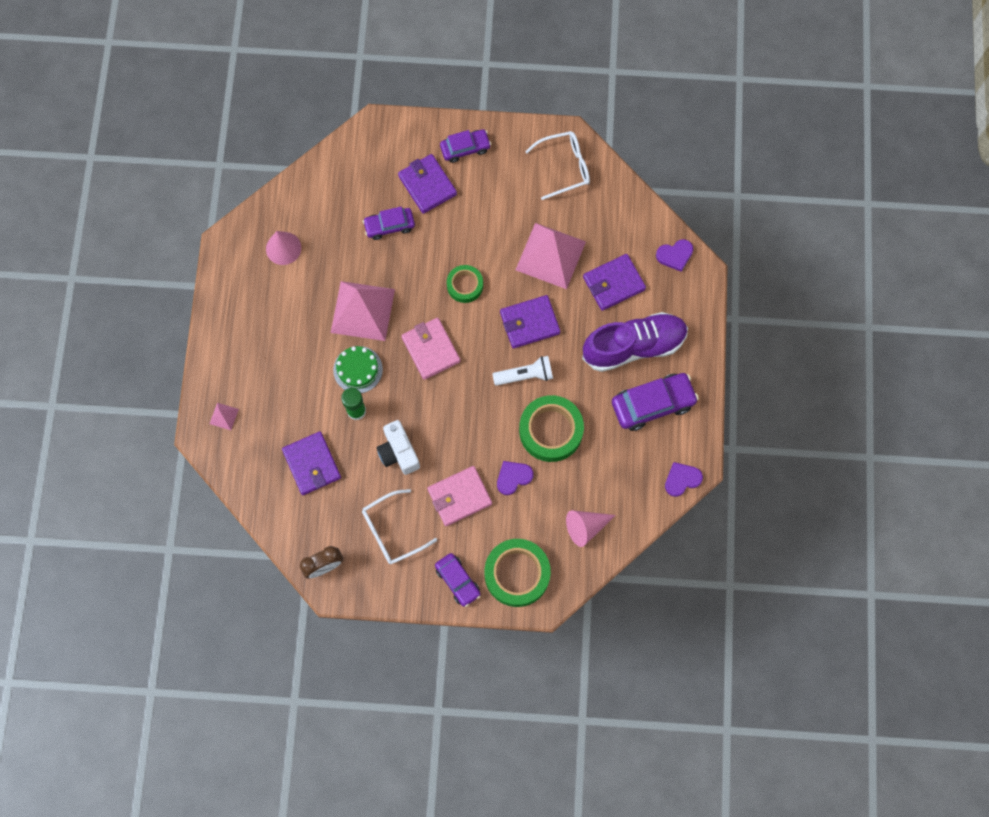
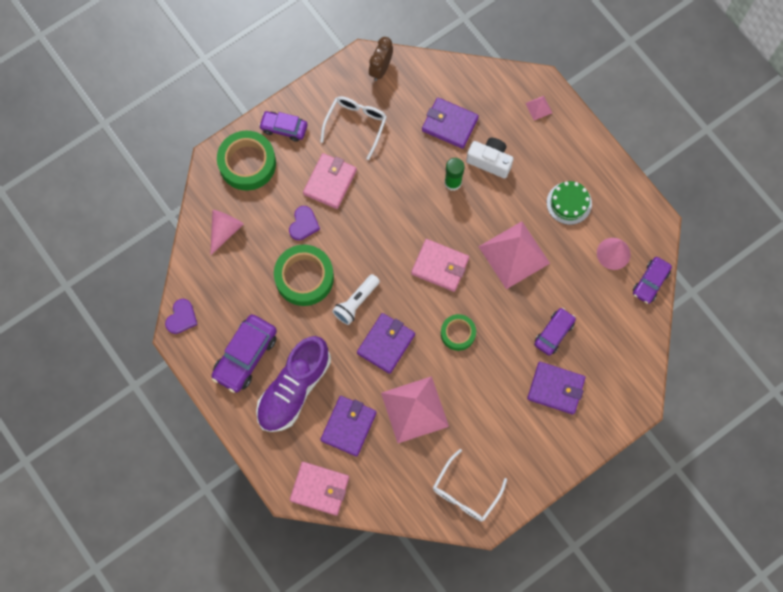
camera: 140 degrees right, 0 degrees up
(358, 369) = (478, 211): green cake -> green cake (569, 203)
(398, 452) = (398, 178): white camera -> white camera (490, 161)
(465, 148) = (555, 443): purple car -> purple car (650, 282)
(675, 255) = (320, 489): purple heart -> pink wallet

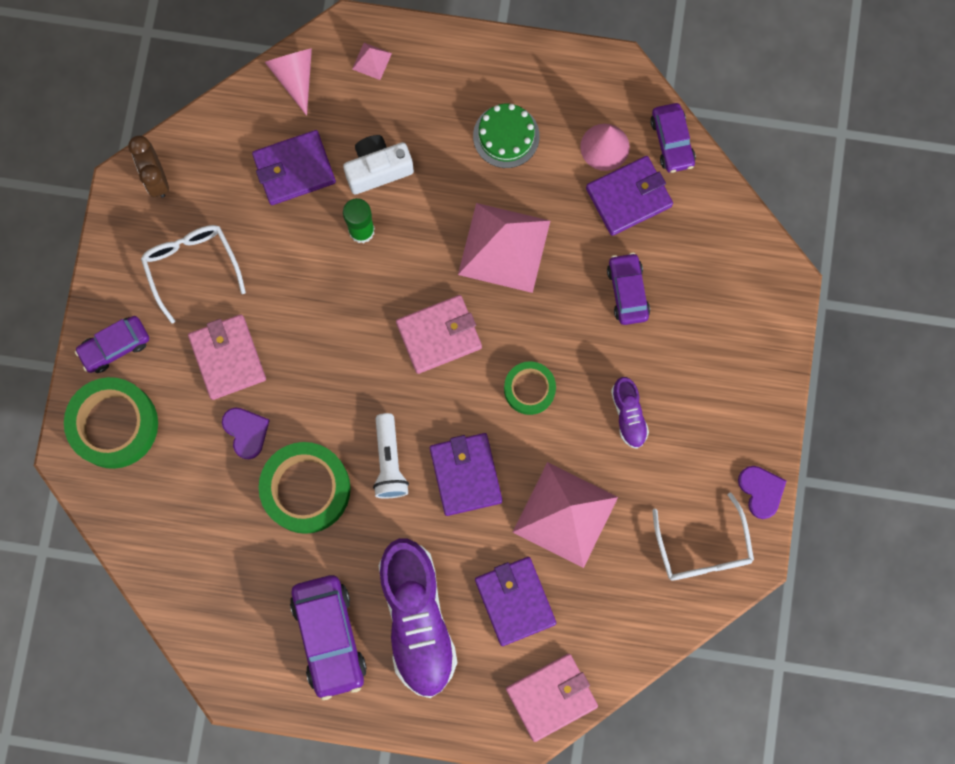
camera: 45 degrees left, 5 degrees up
(181, 317) = (216, 665): purple heart -> purple heart (761, 491)
(225, 230) = (165, 523): pink cone -> pink cone (295, 77)
(494, 392) = (628, 415): none -> purple shoe
(555, 388) = (686, 348): purple wallet -> purple wallet (628, 197)

